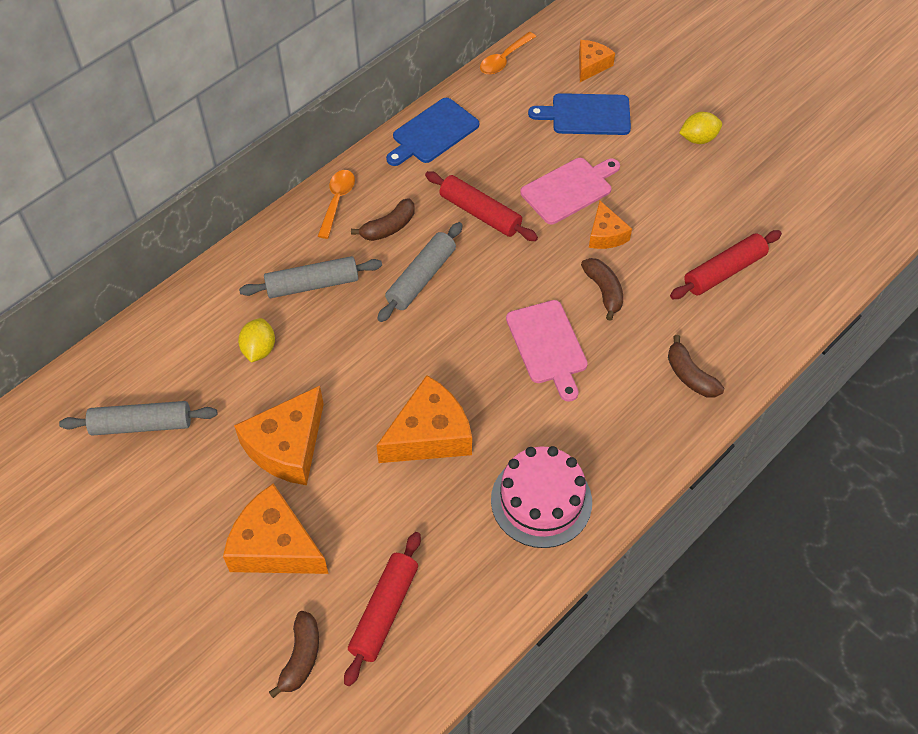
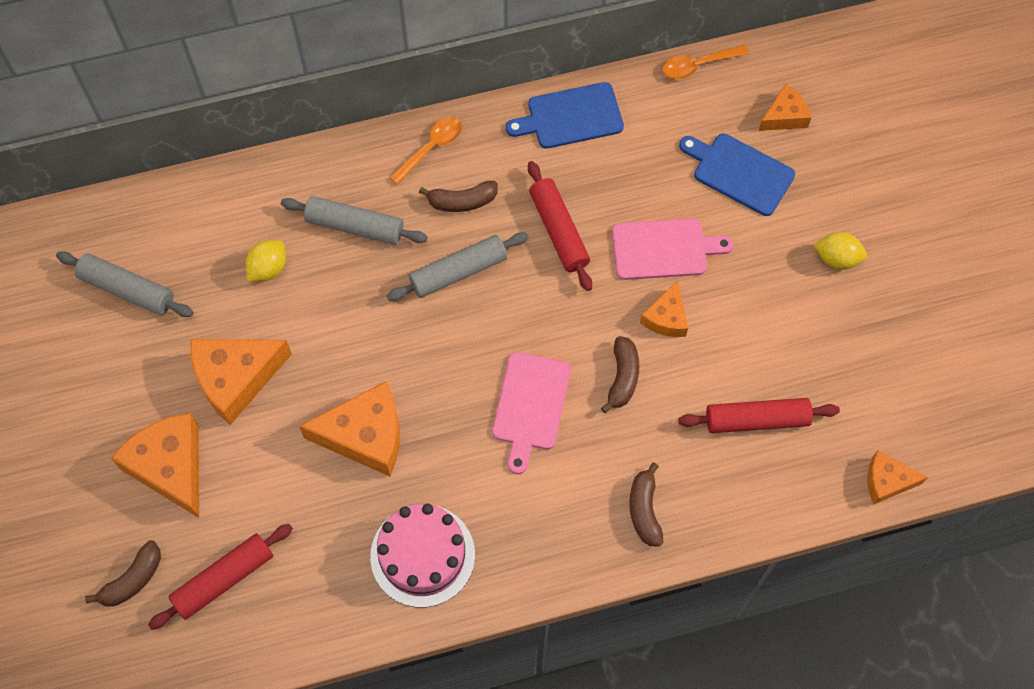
camera: 30 degrees right, 10 degrees up
(846, 266) = (887, 481): none -> orange cheese

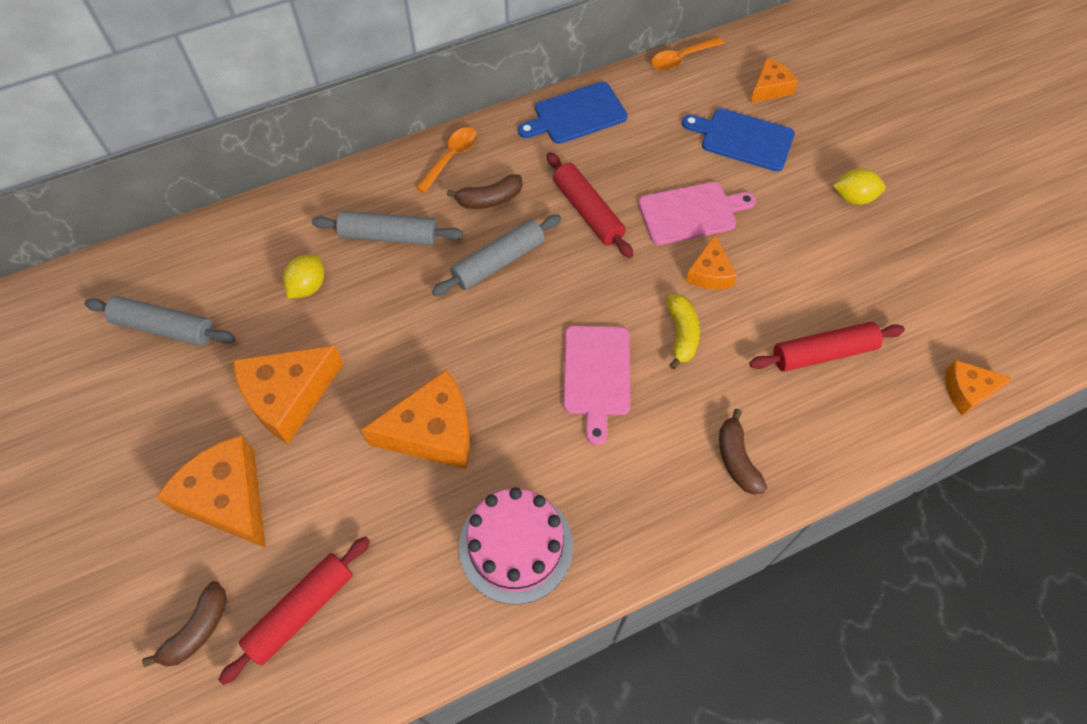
camera: 10 degrees left, 5 degrees down
(622, 377) = (681, 334): brown banana -> yellow banana

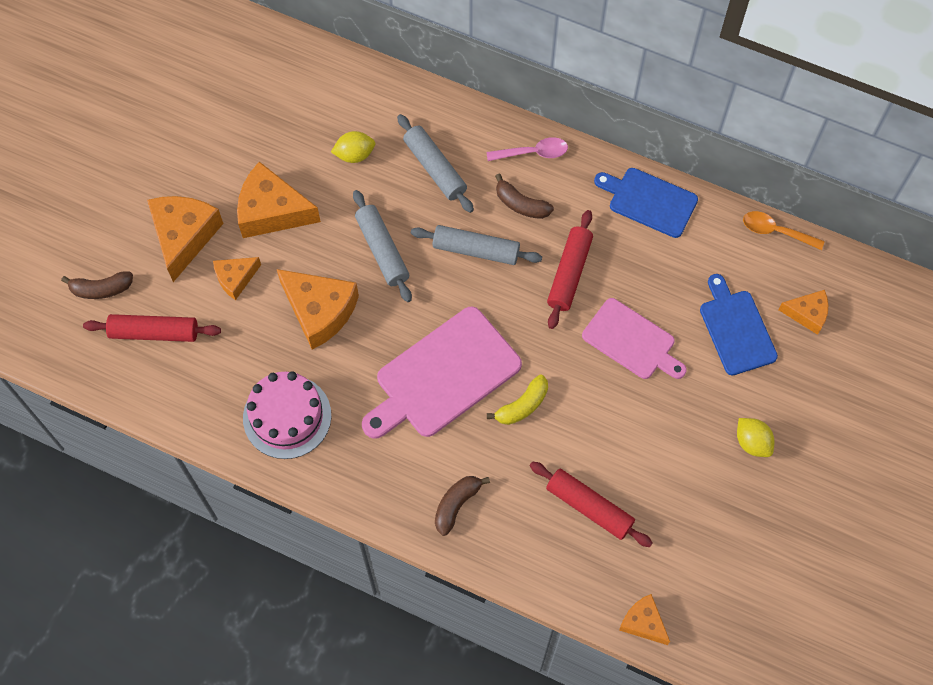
camera: 50 degrees right, 5 degrees up
(165, 327) = (256, 102): grey rolling pin -> grey rolling pin (382, 250)
(451, 158) = (533, 153): orange spoon -> pink spoon
(596, 375) = (443, 375): pink cutting board -> pink cutting board, size x1.56
(709, 273) = (590, 389): orange cheese -> orange cheese (235, 278)

